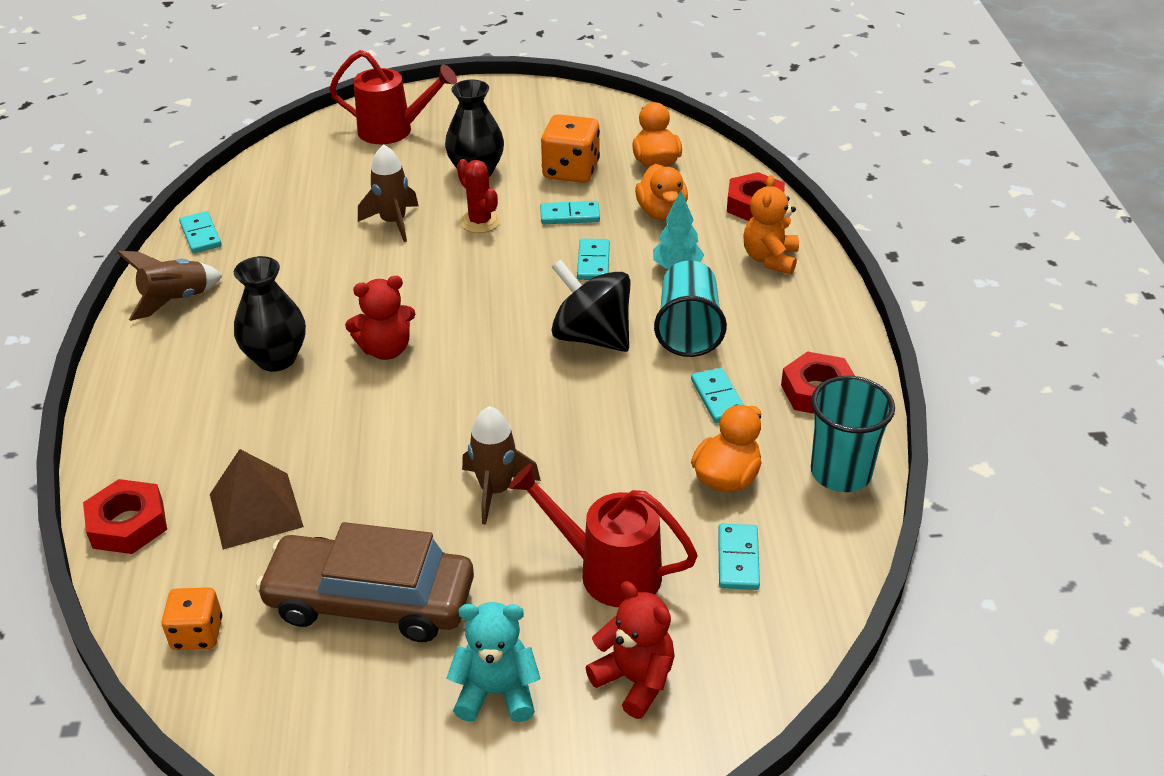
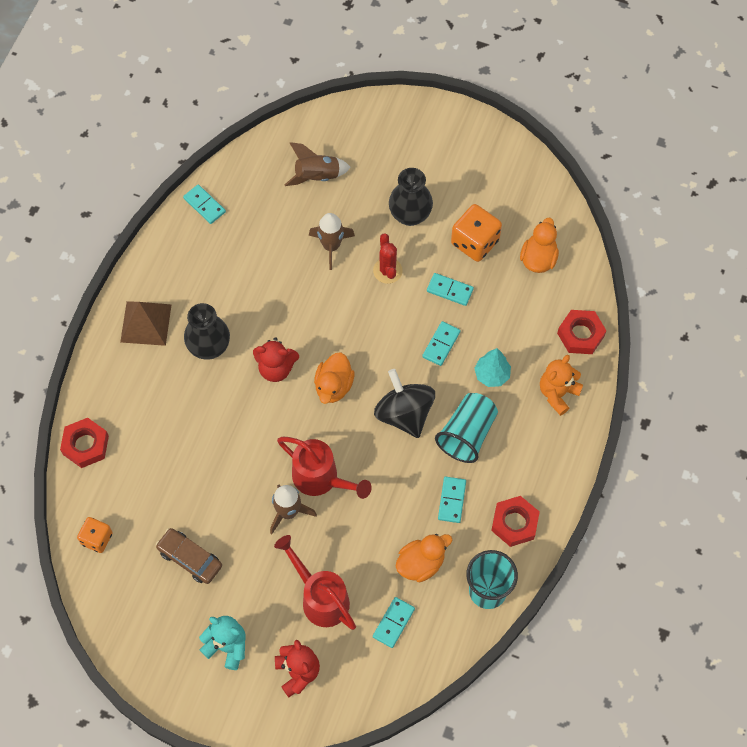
camera: 25 degrees right, 25 degrees up
(176, 300) = (169, 265): brown rocket -> brown rocket (317, 176)
(200, 235) = (204, 205): turquoise domino -> turquoise domino turned 45 degrees counterclockwise
(255, 510) = (154, 466): brown pyramid -> brown pyramid (145, 323)
(370, 601) = (190, 558): brown car -> brown car, size x0.58
(393, 131) = (373, 142): red watering can -> red watering can (321, 478)
(661, 213) = (512, 314): orange duck -> orange duck (333, 386)

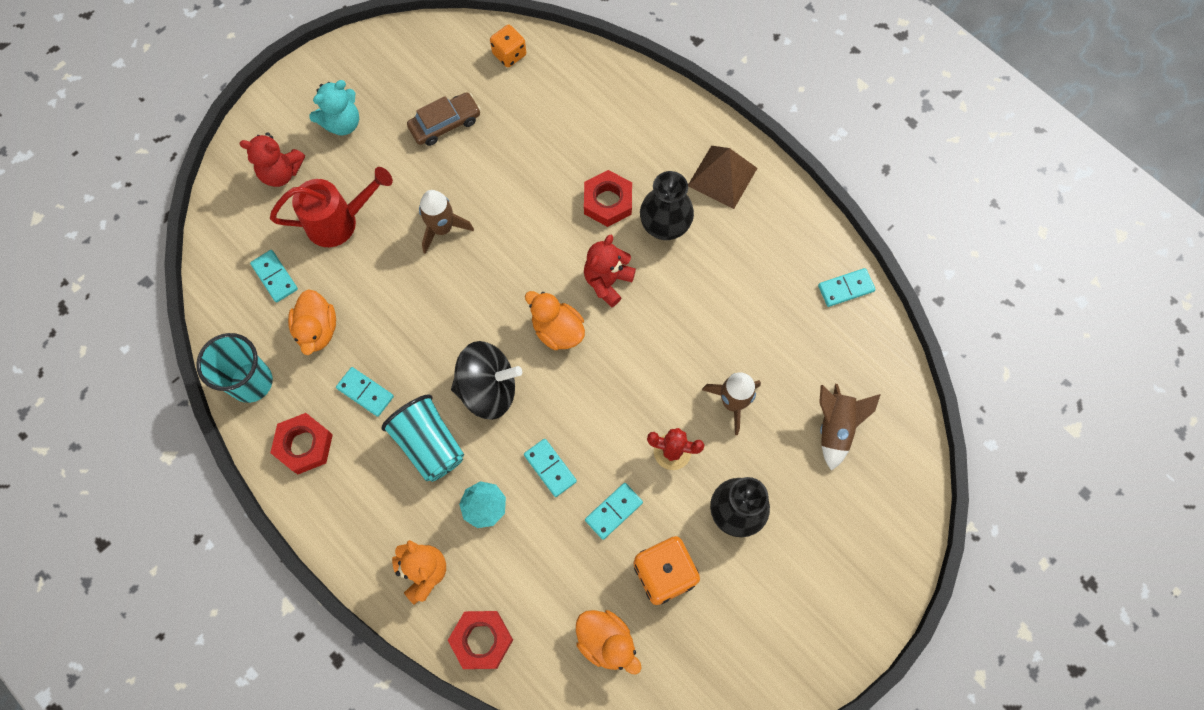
camera: 115 degrees right, 5 degrees up
(85, 445) = (611, 77): red nut -> red nut (608, 202)
(321, 478) = (460, 273): red watering can -> none

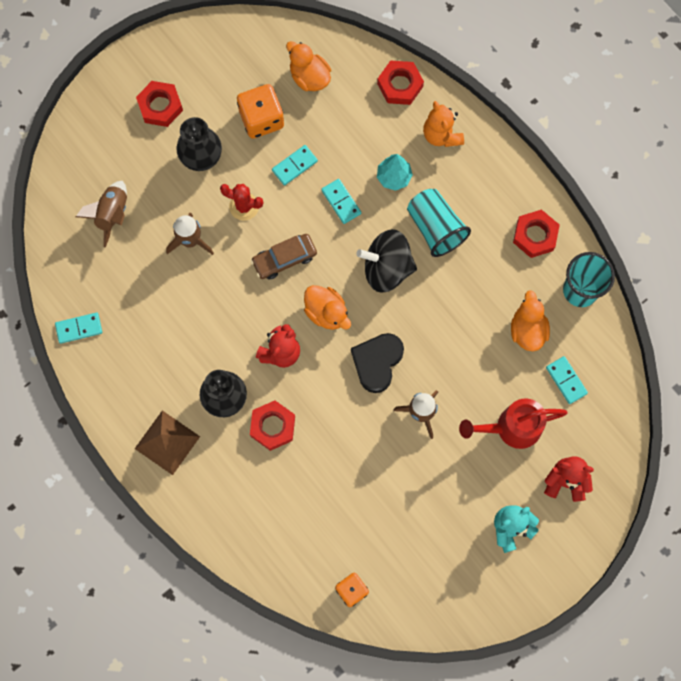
camera: 175 degrees left, 5 degrees up
(365, 392) = (487, 274): turquoise domino -> none
(445, 124) = (415, 519): brown car -> brown car (284, 259)
(494, 279) = (377, 362): none -> black heart
(801, 579) = (160, 106): none -> red nut

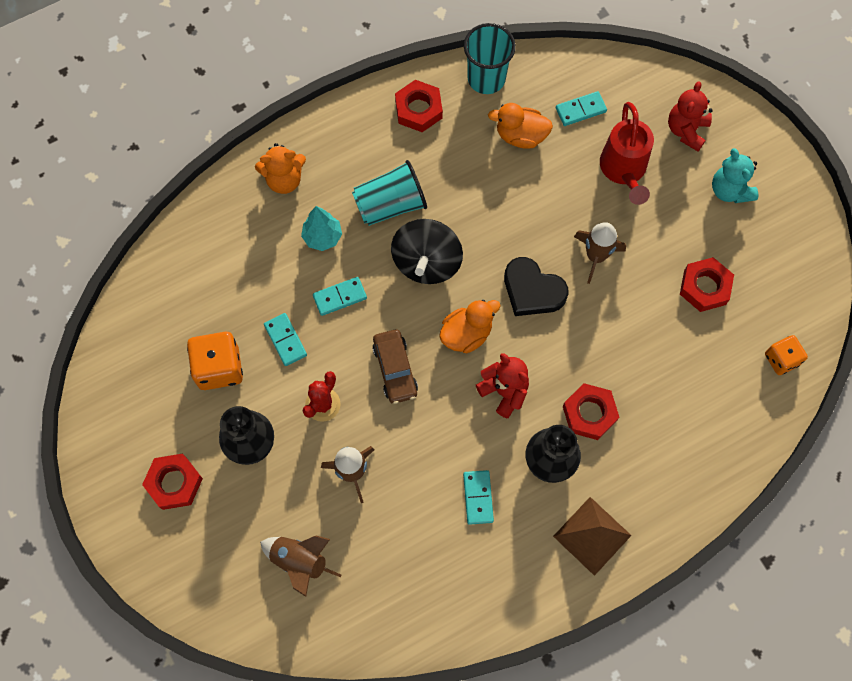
camera: 80 degrees left, 5 degrees down
(79, 328) = (437, 622): turquoise domino -> turquoise domino (478, 497)
(309, 77) = (180, 306): orange duck -> none
(400, 85) = (215, 212): red nut -> red nut (704, 287)

